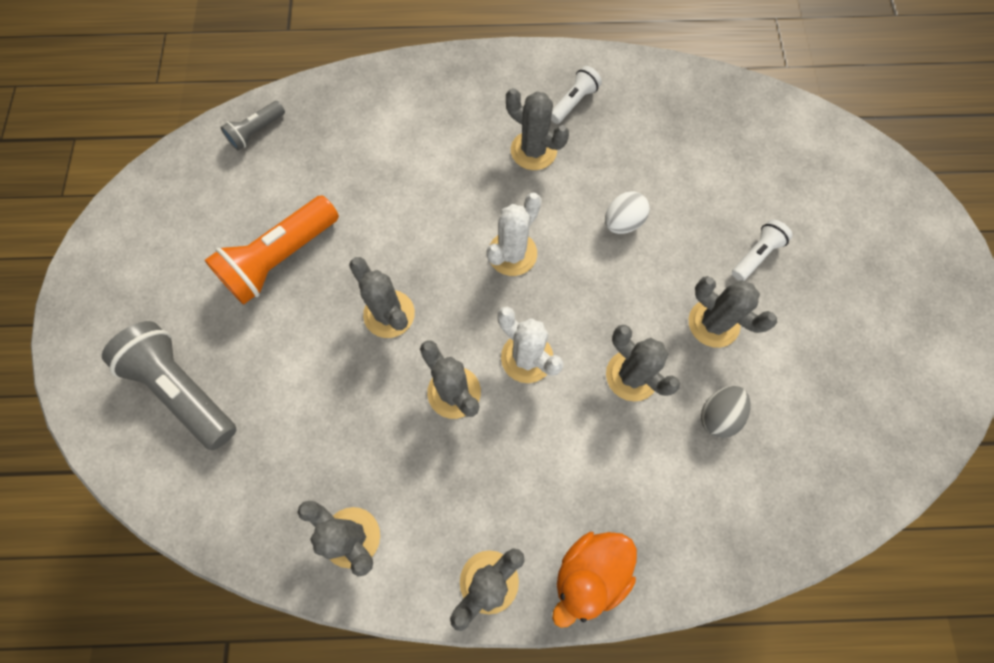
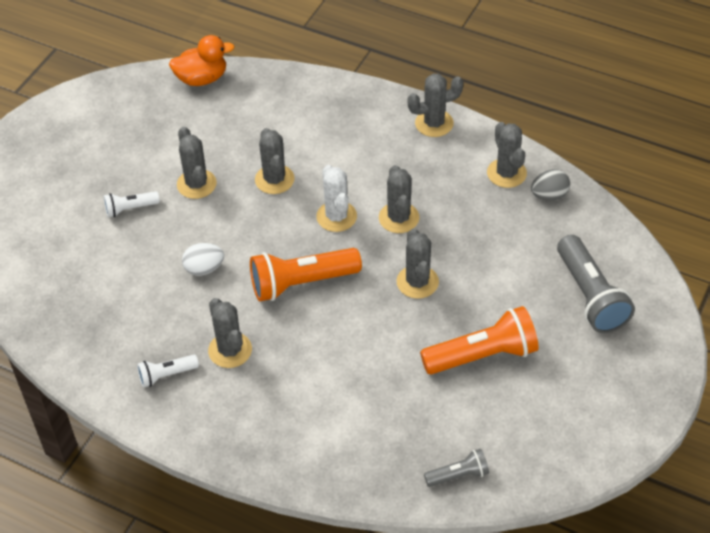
camera: 150 degrees left, 20 degrees down
(512, 253) = (301, 283): white cactus -> orange flashlight
(590, 573) = (373, 105): orange duck -> orange duck (202, 79)
(718, 415) = (238, 139): grey egg -> grey egg (549, 195)

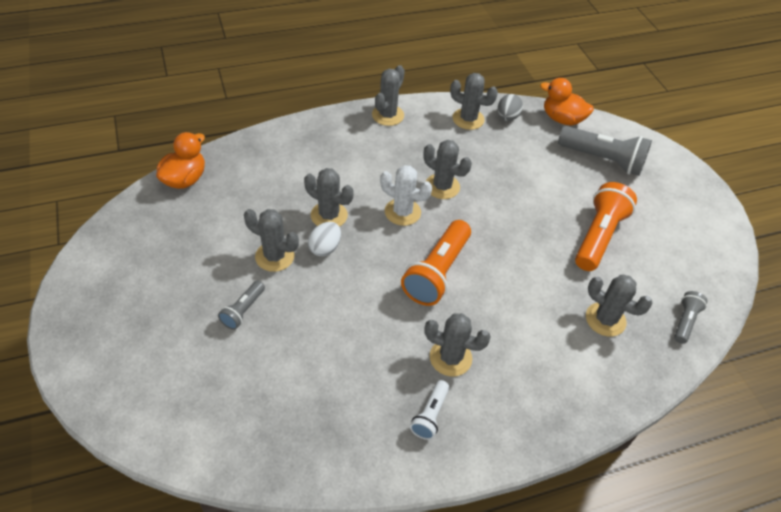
camera: 50 degrees left, 0 degrees up
(130, 209) = (243, 310): white flashlight -> grey flashlight
(204, 268) = (357, 313): white egg -> white egg (325, 248)
(417, 282) = (505, 219): grey cactus -> grey cactus (605, 319)
(605, 232) = (562, 119): none -> orange duck

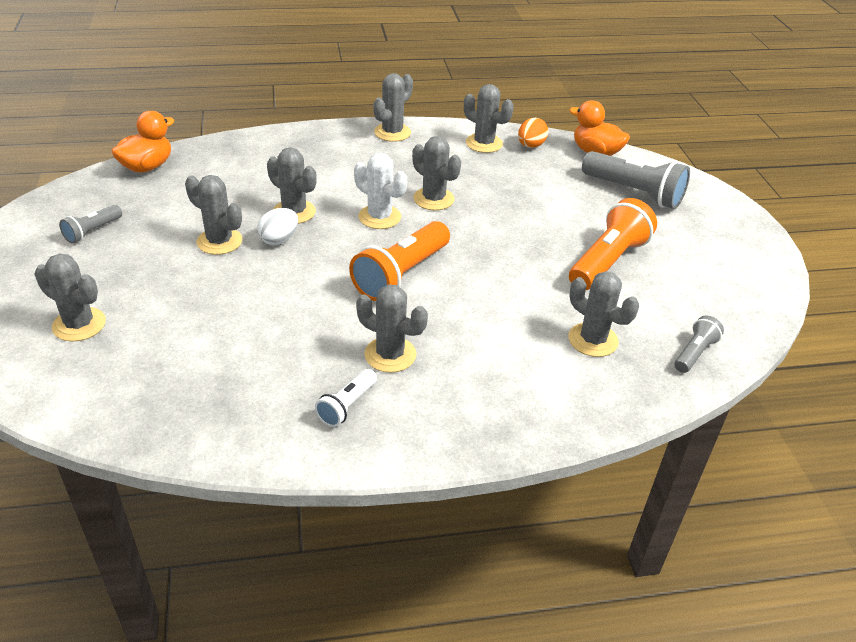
camera: 10 degrees right, 10 degrees down
(182, 363) = (79, 324): none -> grey cactus
(243, 310) = (165, 285): grey flashlight -> grey flashlight (92, 231)
(507, 117) = (530, 146): grey egg -> orange egg

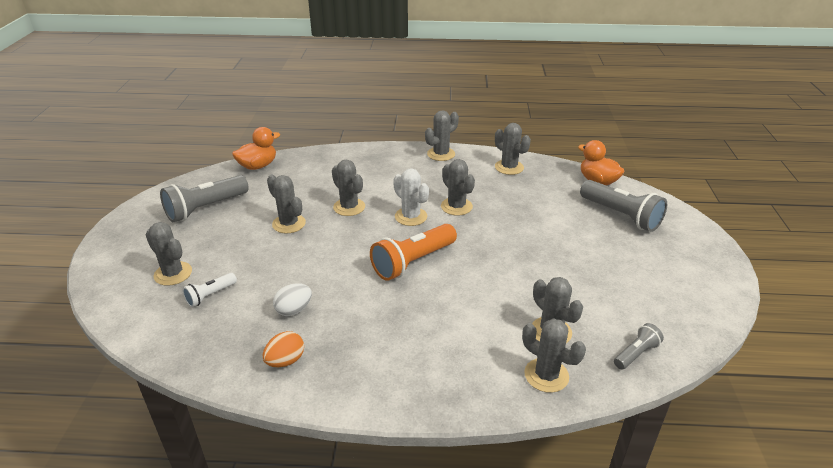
camera: 15 degrees right, 5 degrees down
(92, 231) = (205, 208): grey flashlight -> grey flashlight, size x1.91
(279, 240) = (331, 226): white egg -> white egg (294, 310)
(347, 406) = (339, 359): white flashlight -> white flashlight (210, 295)
(390, 354) = (384, 323): grey cactus -> grey cactus (546, 375)
(530, 146) = (546, 172): orange egg -> orange egg (285, 361)
(608, 261) = (582, 269): orange flashlight -> none

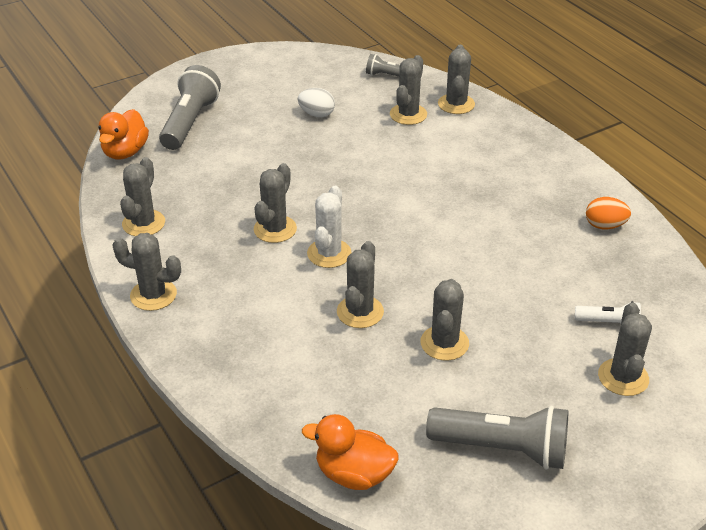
camera: 125 degrees left, 5 degrees up
(294, 310) = (553, 255): white egg -> white egg (316, 114)
(413, 262) = (405, 217): orange flashlight -> none

